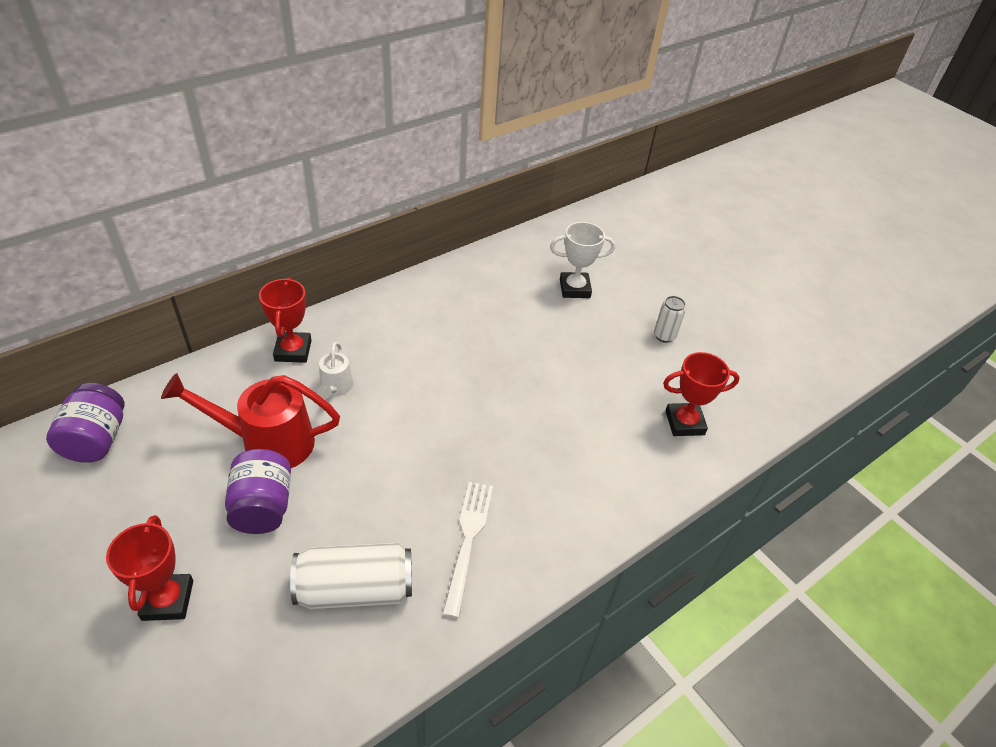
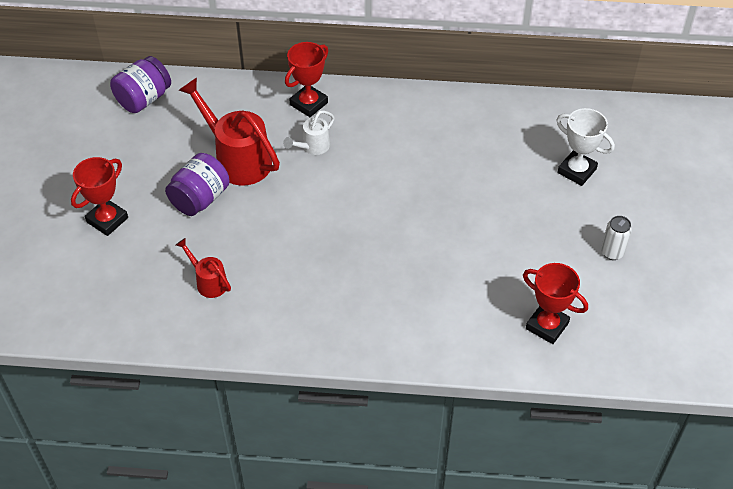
camera: 45 degrees right, 5 degrees up
(355, 589) = (208, 282): white can -> red watering can
(468, 540) = (302, 299): white fork -> none

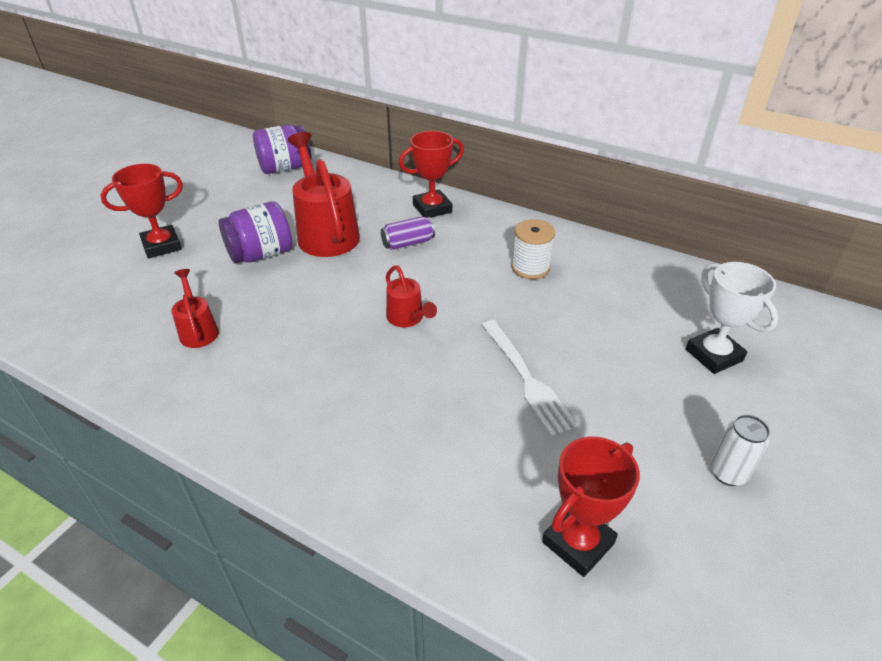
camera: 25 degrees right, 10 degrees down
(312, 147) = (408, 243): white watering can -> purple can
(357, 216) = (408, 319): none -> red watering can
(420, 139) = (530, 268): none -> white spool
(466, 234) = (527, 379): none -> white fork
(547, 326) = (578, 542): red trophy -> red trophy turned 75 degrees clockwise

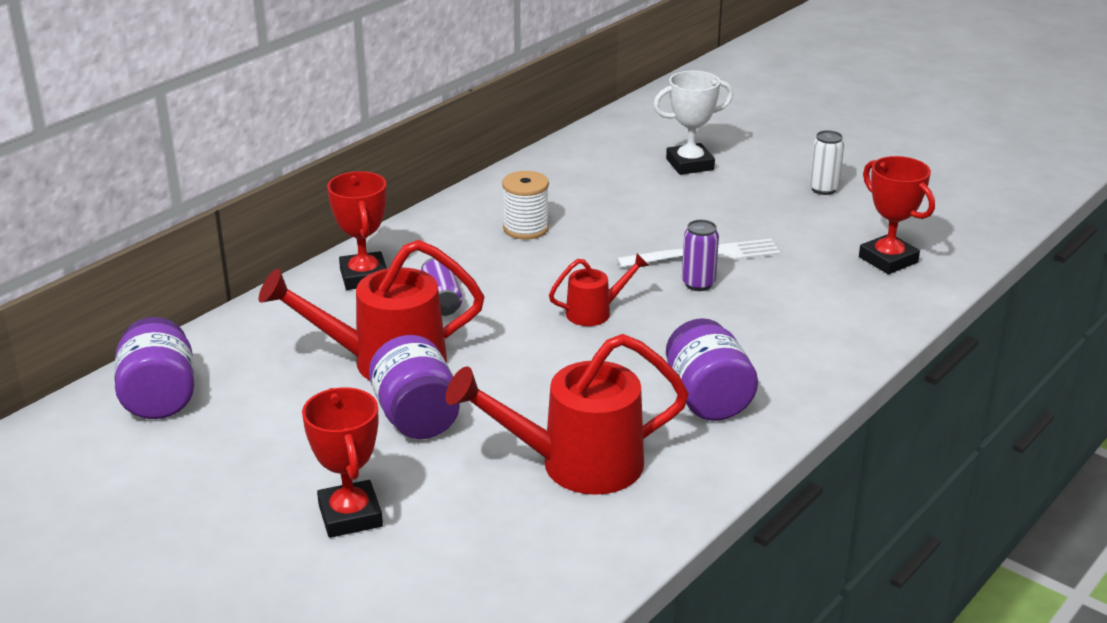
camera: 80 degrees left, 10 degrees down
(198, 330) = (576, 464): red watering can -> red watering can, size x1.94
(281, 396) = (707, 399): none -> purple jar
(471, 377) = (698, 284): none -> purple can

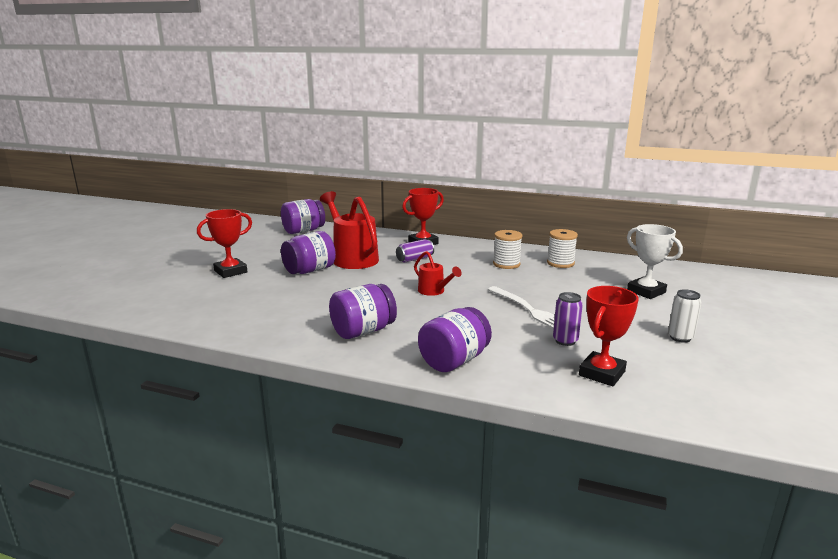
camera: 70 degrees right, 10 degrees down
(553, 188) = (560, 263): none -> white spool
(576, 464) = (283, 307): red watering can -> none
(698, 284) = (493, 313): purple can -> purple can (565, 341)
(825, 344) = (454, 361): none -> purple jar

